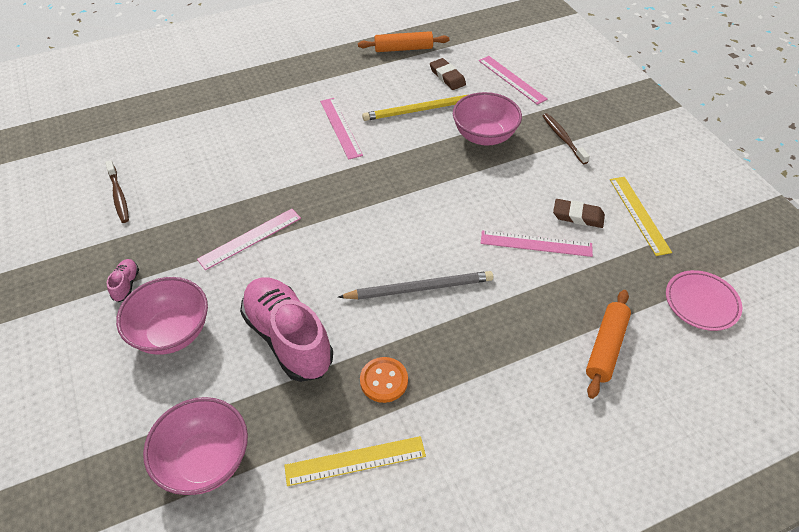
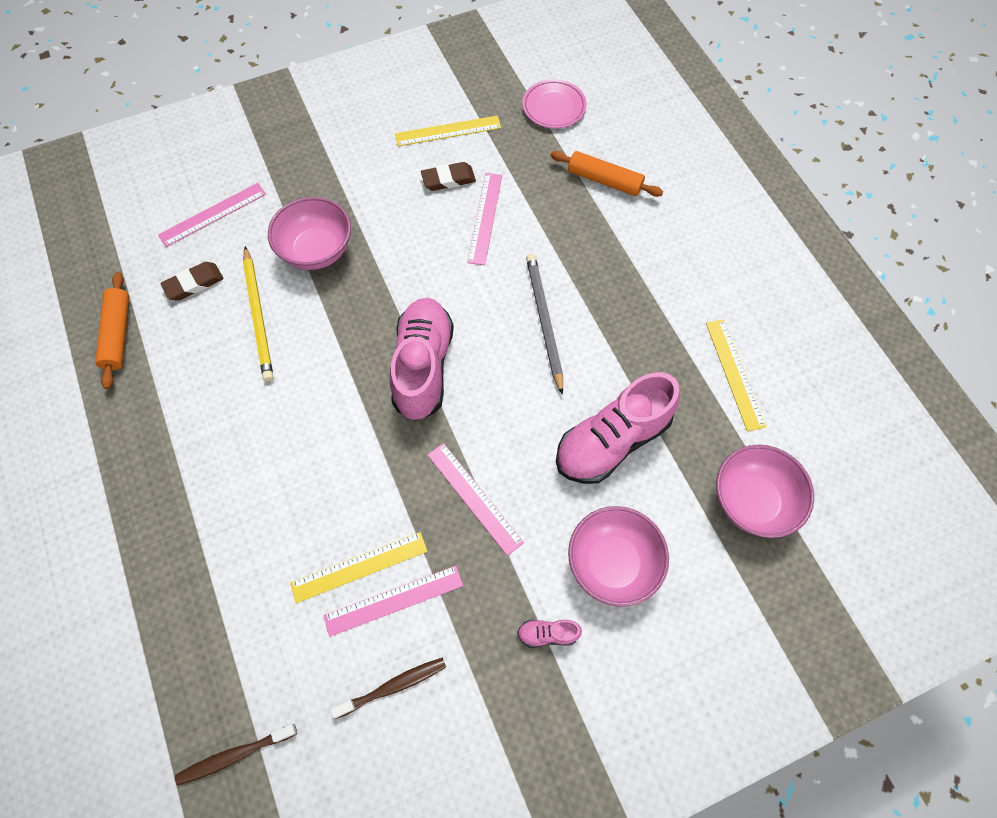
camera: 90 degrees left, 15 degrees up
(209, 175) = (359, 567): none -> yellow ruler
(340, 127) = (281, 408): pink ruler -> pink ruler (394, 600)
(373, 204) = (423, 366): none -> pink shoe
(384, 380) = (653, 352): orange button -> none
(563, 138) = (329, 177): brown toothbrush -> brown toothbrush (235, 755)
(578, 216) = (448, 179): brown eraser -> brown eraser turned 60 degrees clockwise

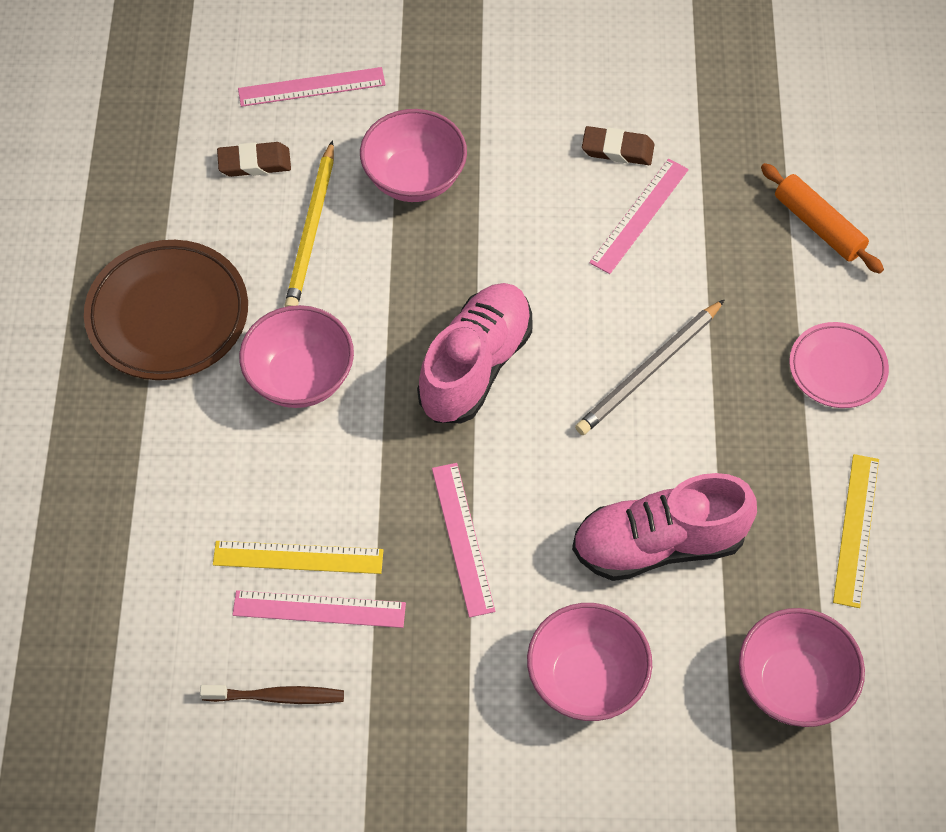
camera: 25 degrees right, 5 degrees down
(118, 334) = (145, 189): orange rolling pin -> none
(176, 422) = (168, 315): none -> brown plate
(235, 755) = (83, 689): brown toothbrush -> none
(299, 428) = (300, 377): none -> pink bowl
(448, 131) = (647, 87): yellow ruler -> none
(544, 321) = (649, 371): grey pencil -> grey pencil turned 150 degrees counterclockwise
(547, 634) = (472, 720): pink shoe -> none
(554, 107) = (802, 105): pink plate -> pink plate (837, 368)

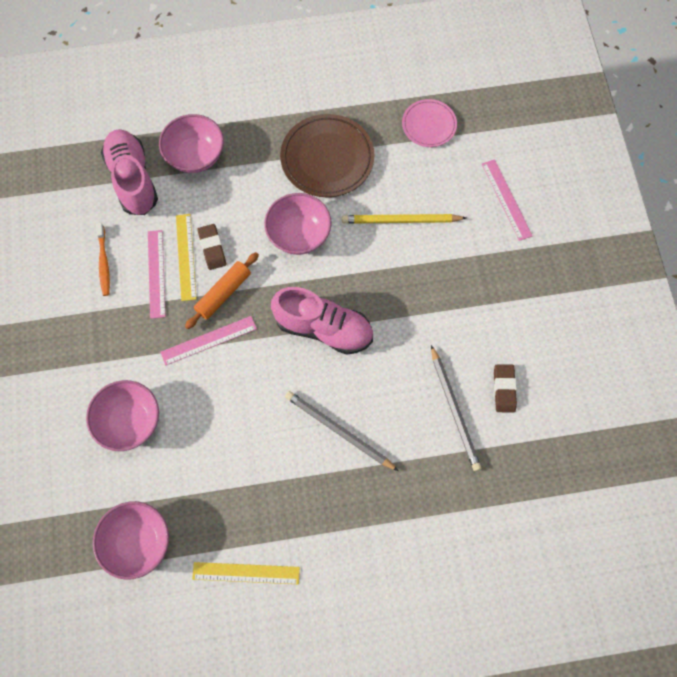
camera: 80 degrees right, 10 degrees up
(254, 163) = (442, 180): brown eraser -> brown eraser (212, 248)
(277, 696) = (104, 263): brown toothbrush -> orange toothbrush
(414, 178) = (452, 270): pink bowl -> pink bowl (195, 156)
(639, 215) = (454, 410): pink ruler -> grey pencil
(658, 544) = (219, 451): pink shoe -> pink shoe (133, 179)
(818, 226) = (473, 529): orange rolling pin -> orange rolling pin (223, 293)
(837, 368) = (362, 551): pink plate -> pink plate (429, 125)

